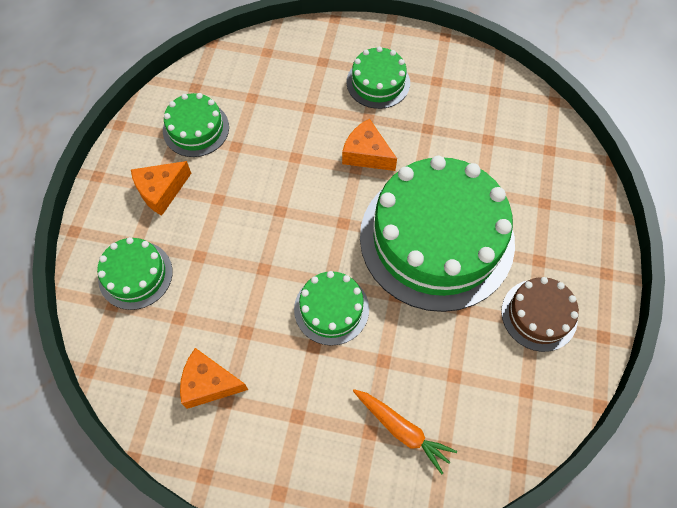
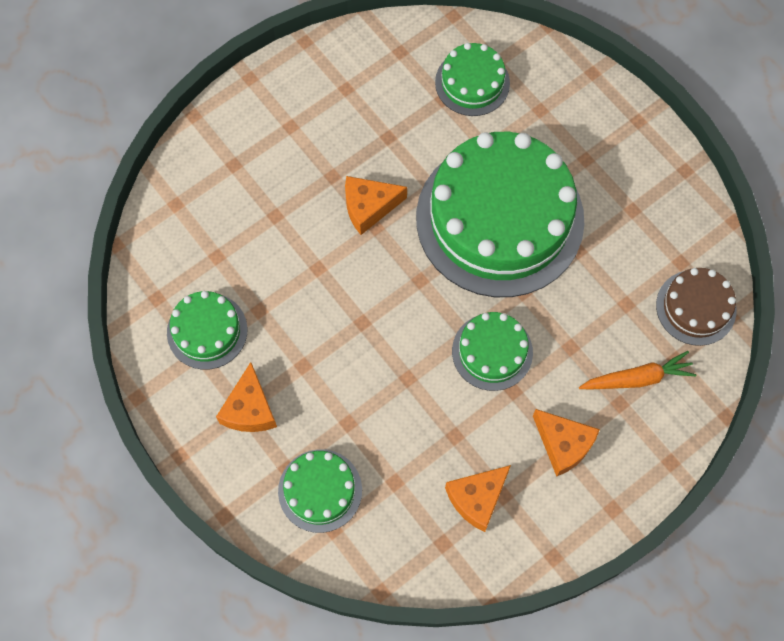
camera: 50 degrees left, 5 degrees up
(301, 414) = (563, 444): none -> orange cheese
(378, 82) = (302, 137): green cake -> green cake (472, 82)
(539, 315) = (630, 200): brown cake -> brown cake (696, 307)

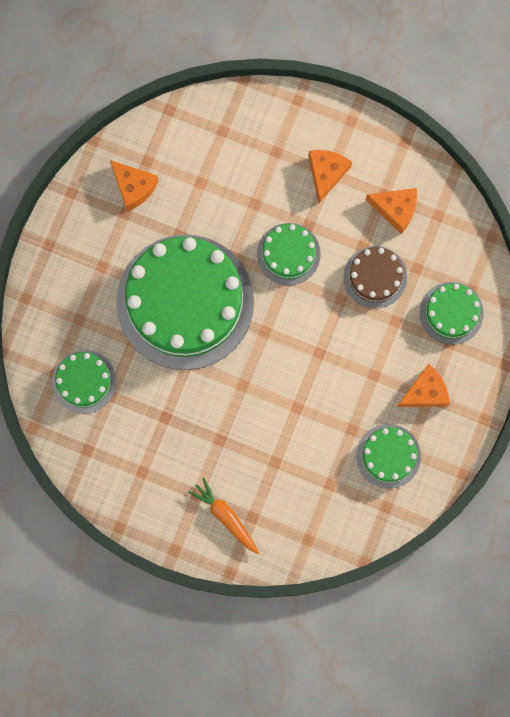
camera: 120 degrees left, 10 degrees up
(368, 207) = (229, 399): orange cheese -> orange cheese (133, 187)
(637, 378) = (251, 149): orange carrot -> orange carrot (226, 517)
(696, 307) = (176, 135): brown cake -> brown cake (375, 277)

